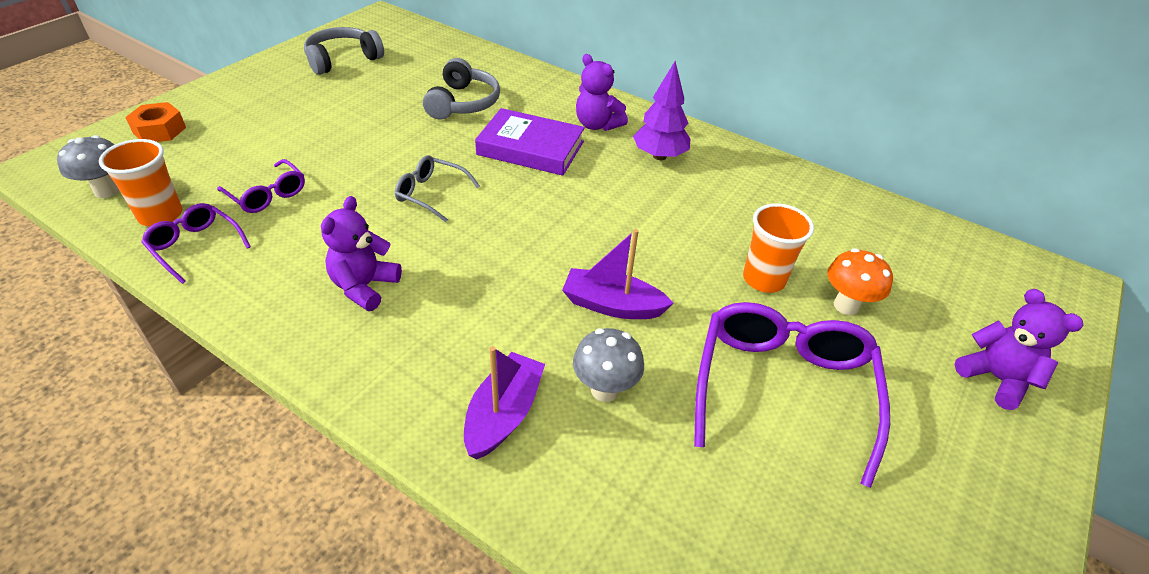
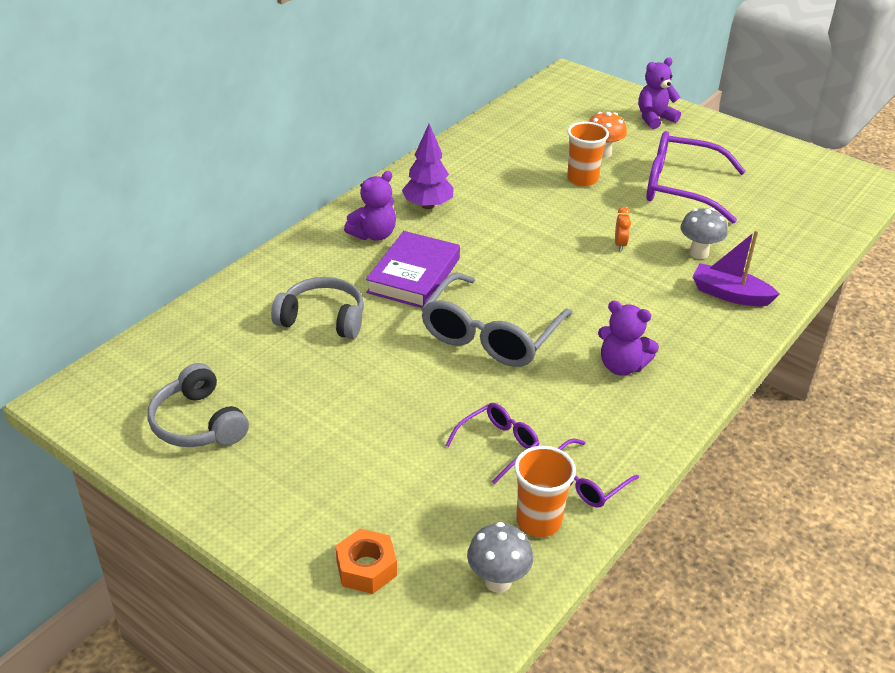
camera: 85 degrees left, 5 degrees down
(431, 194) = (490, 335): grey glasses -> grey glasses, size x1.92
(612, 305) = (620, 244): purple boat -> orange clock

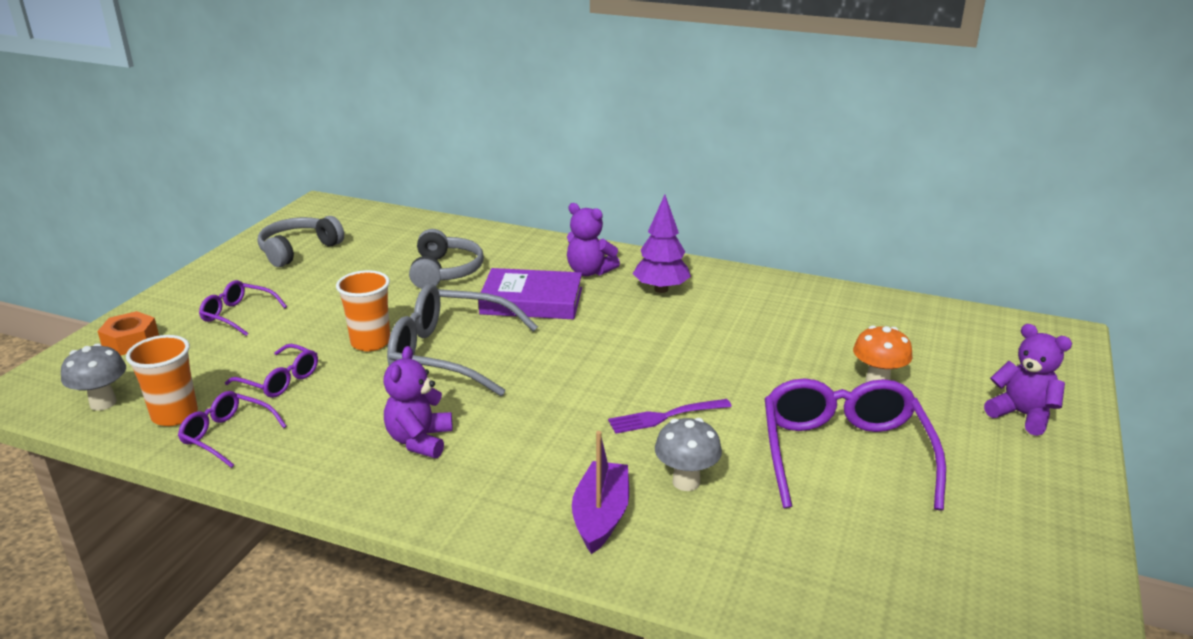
camera: 75 degrees right, 10 degrees down
(344, 476) = (238, 315): none -> purple glasses
(582, 179) = (796, 374): orange cup -> orange cup (371, 342)
(620, 244) = (666, 416): orange clock -> purple fork

